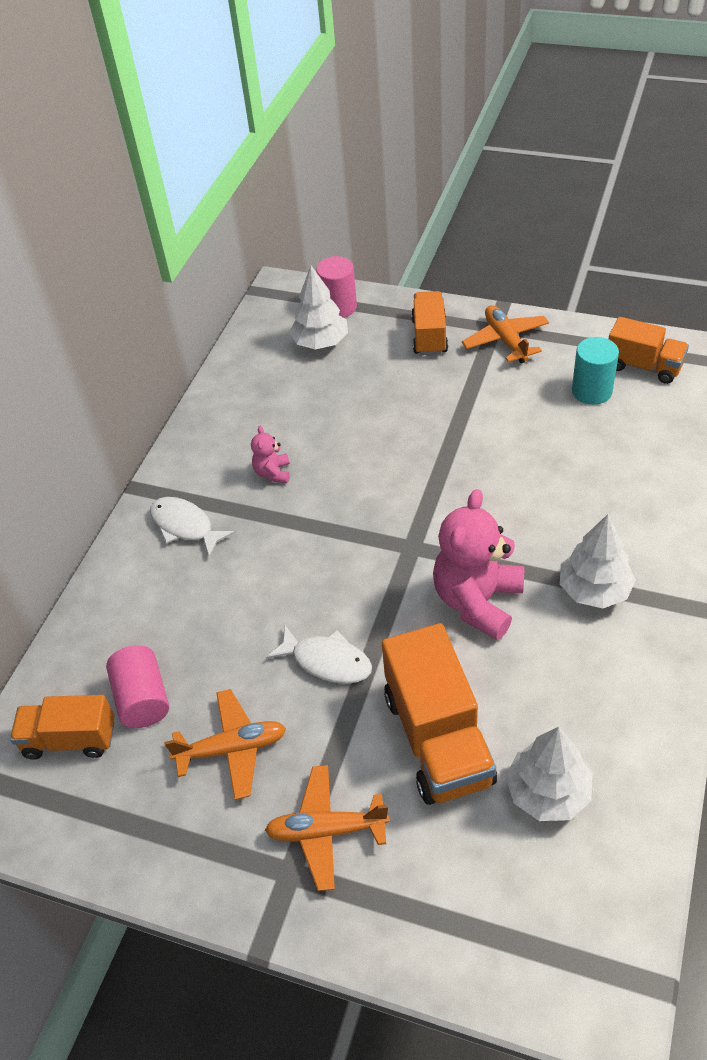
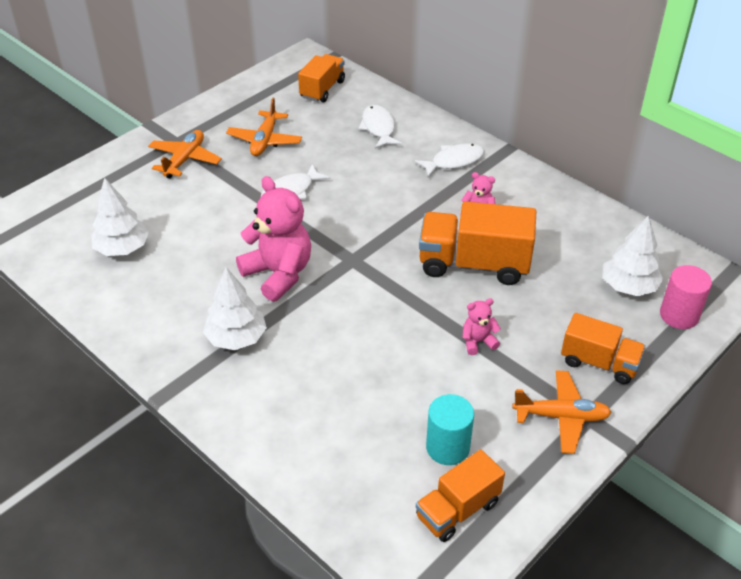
camera: 110 degrees right, 5 degrees down
(143, 699) = (327, 117): pink cylinder -> none
(145, 628) = (378, 128): none -> white fish
(438, 738) = (197, 218): orange truck -> orange truck (474, 264)
(460, 412) = (478, 342): none -> pink teddy bear

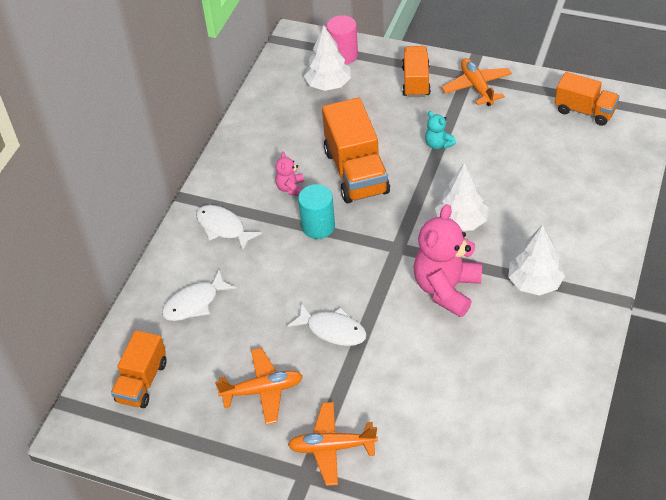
camera: 110 degrees left, 5 degrees up
(122, 249) = (492, 424): white tree -> white tree (461, 221)
(322, 89) = (142, 381): orange truck -> orange truck turned 75 degrees counterclockwise
(447, 447) = (542, 130): turquoise cylinder -> turquoise cylinder (318, 226)
(478, 342) = (438, 144): pink teddy bear -> turquoise teddy bear

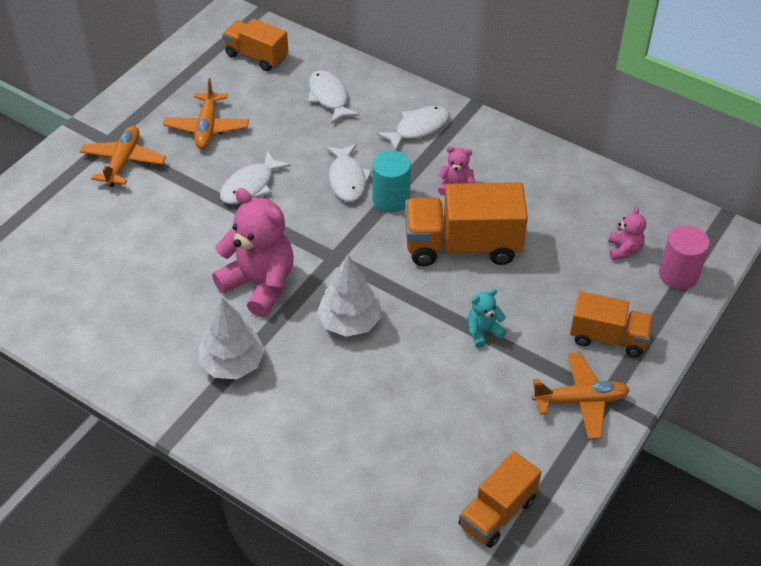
camera: 100 degrees right, 0 degrees up
(303, 261) = (347, 179): none -> white fish
(328, 84) = (624, 250): white tree -> pink teddy bear

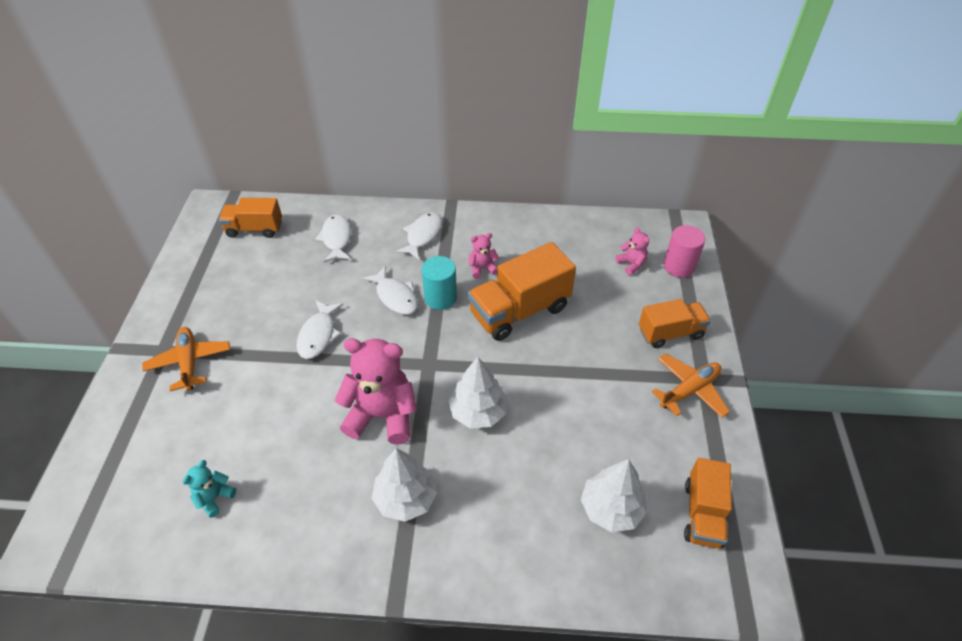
camera: 30 degrees left, 0 degrees up
(207, 128) = (249, 302): orange plane -> none
(329, 97) = (336, 239): white fish -> white fish turned 45 degrees clockwise
(411, 463) = (611, 508): none -> white tree
(483, 332) = (583, 371): turquoise teddy bear -> turquoise teddy bear (214, 498)

